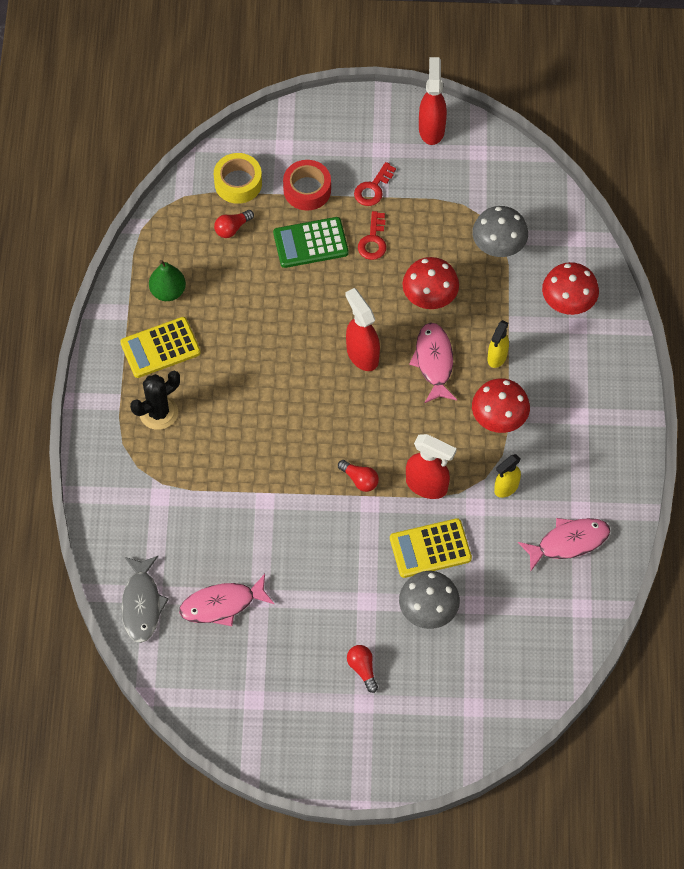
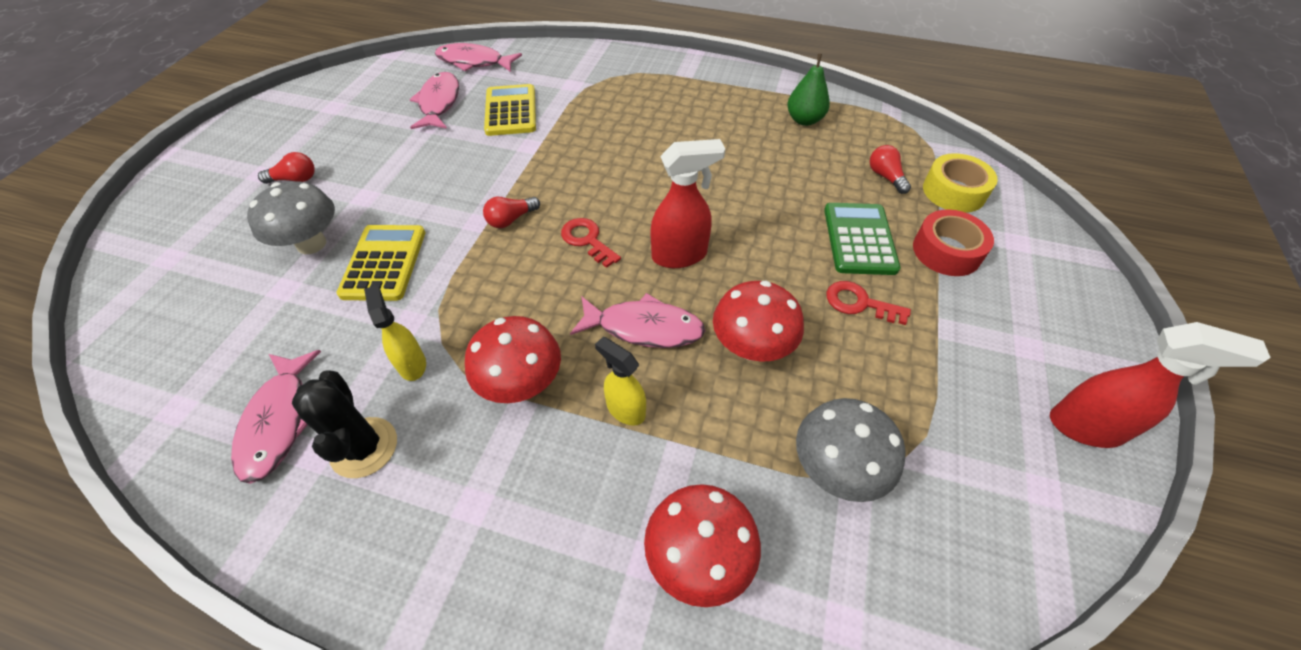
camera: 105 degrees right, 10 degrees down
(142, 604) = (474, 62): grey fish -> pink fish
(158, 412) = (662, 95): black cactus -> black cactus (364, 447)
(160, 348) = (736, 106): yellow calculator -> yellow calculator (510, 111)
(373, 188) = (953, 322): red key -> red key (587, 240)
(427, 486) = (467, 278): red spray bottle -> none

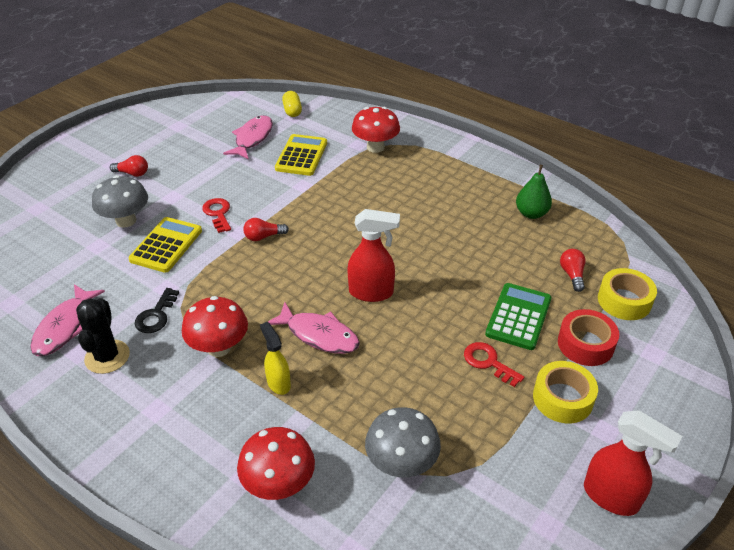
camera: 20 degrees right, 10 degrees down
(412, 364) = (156, 315): yellow spray bottle -> black key
(474, 62) = (292, 111): pink fish -> yellow capsule
(587, 240) = (310, 265): red key -> red key (218, 213)
(751, 347) = (388, 369): red mushroom -> red mushroom (375, 147)
(962, 322) = (562, 398): none -> yellow tape

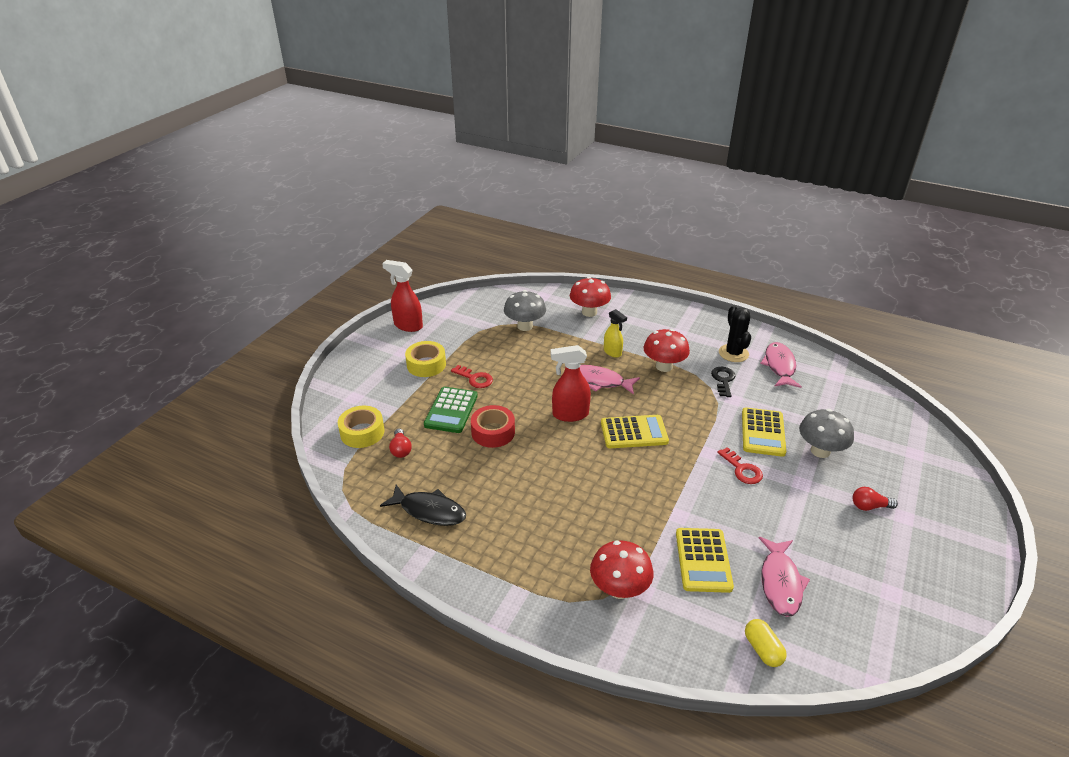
camera: 170 degrees right, 5 degrees down
(263, 237) = (684, 451): red light bulb -> none
(306, 262) = (634, 432): none -> yellow calculator
(531, 213) = (429, 511): green pear -> black fish
(585, 344) = (403, 397): red tape -> red tape (493, 432)

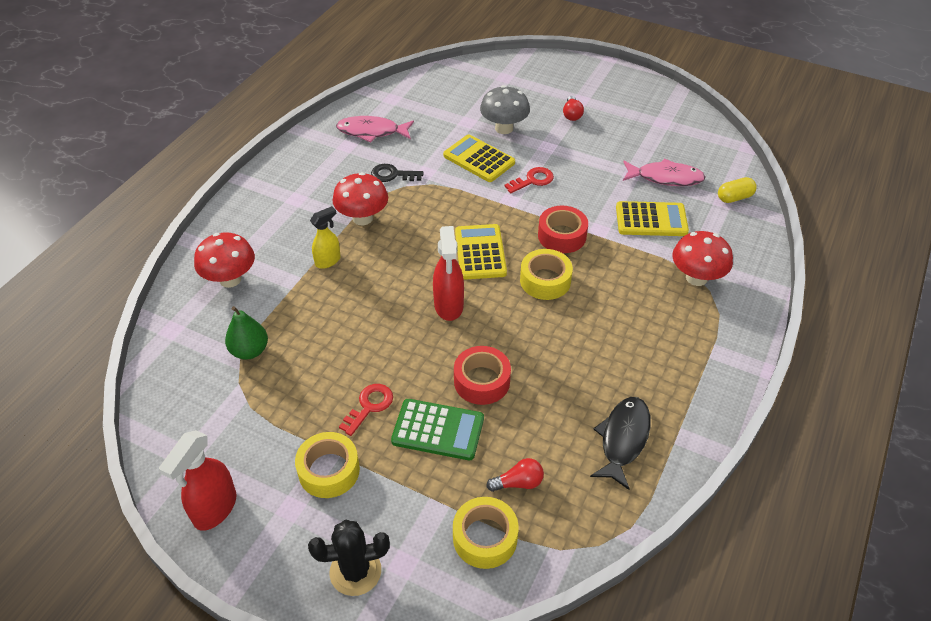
camera: 90 degrees left, 10 degrees up
(525, 326) = (250, 351): grey mushroom -> green pear
(599, 381) = (386, 277): pink fish -> none
(603, 472) = (545, 281): none -> yellow tape
(665, 487) = (562, 236): none -> red tape
(733, 353) = (344, 161): black cactus -> black cactus (355, 571)
(763, 432) = (479, 159): yellow calculator -> yellow calculator turned 150 degrees counterclockwise

